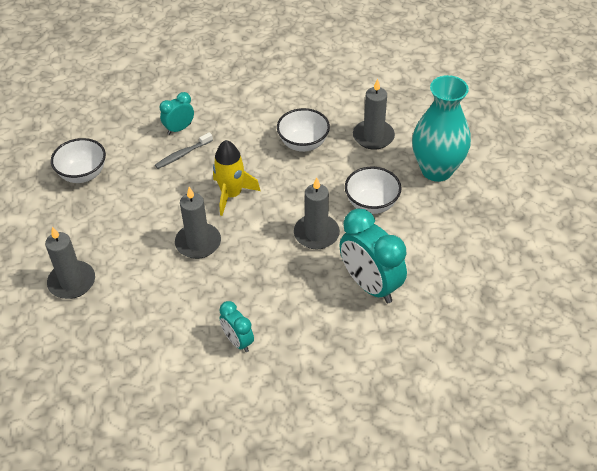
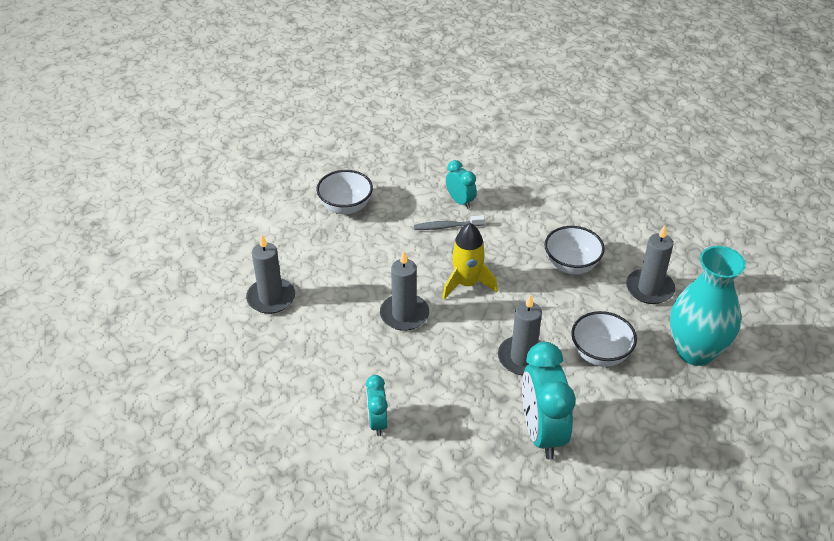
camera: 30 degrees right, 5 degrees down
(179, 129) = (460, 201): turquoise clock -> turquoise clock turned 60 degrees clockwise

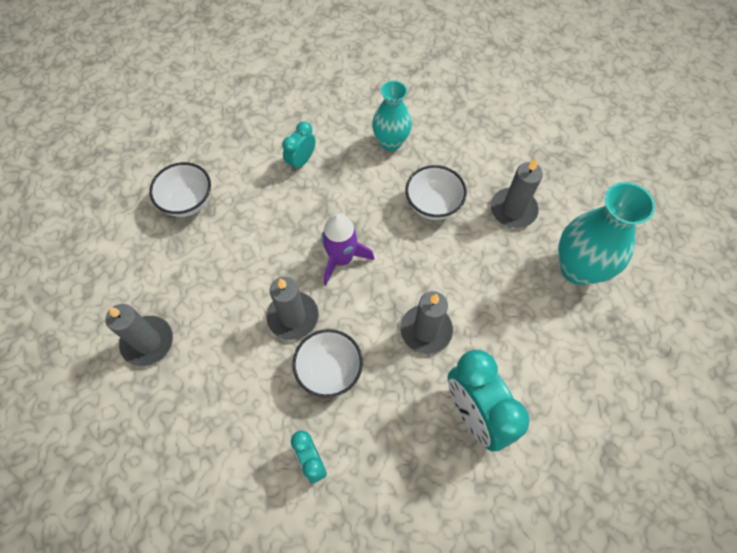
camera: 20 degrees left, 20 degrees up
(446, 226) = (298, 195): grey toothbrush -> none
(460, 201) = (301, 161): turquoise clock -> turquoise clock turned 90 degrees counterclockwise
(466, 283) = (341, 258): yellow rocket -> purple rocket
(551, 207) = (390, 142): none -> turquoise vase
(600, 354) = (495, 301): white bowl -> white bowl (329, 371)

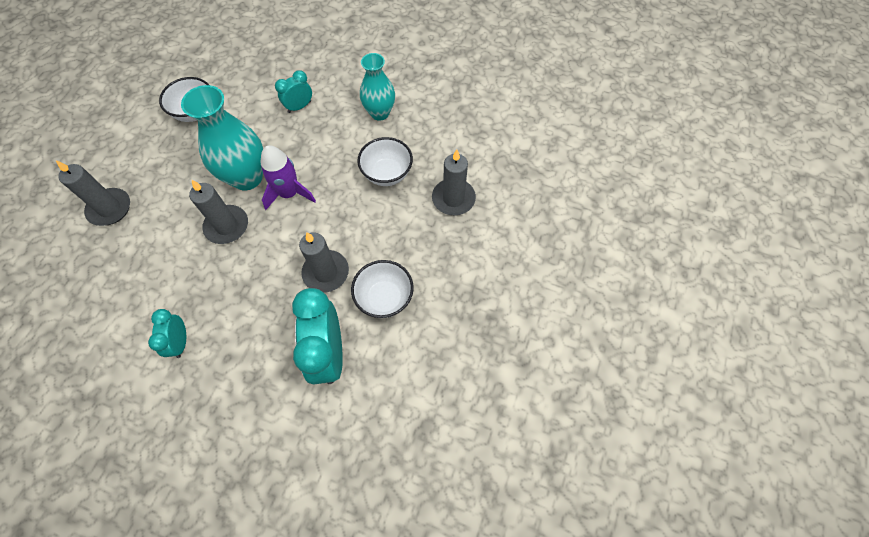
camera: 20 degrees right, 0 degrees up
(329, 371) = (232, 278): white bowl -> white bowl (384, 298)
(578, 268) = (483, 265): turquoise vase -> turquoise vase (247, 177)

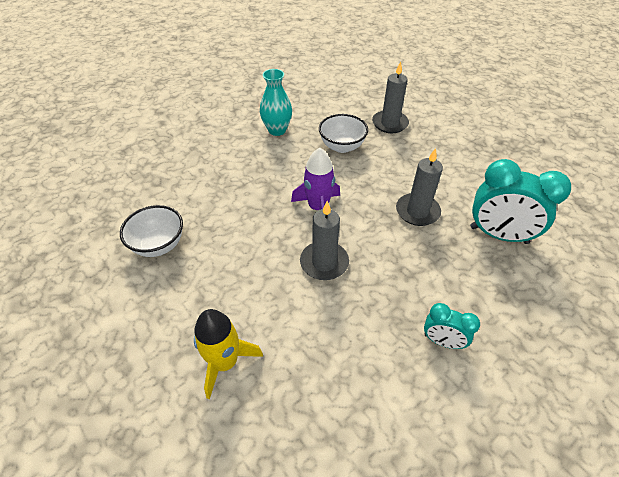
camera: 60 degrees left, 15 degrees down
(110, 208) = (225, 362): grey candle -> yellow rocket
(247, 177) = (277, 230): turquoise vase -> none
(299, 107) = (225, 171): turquoise clock -> none
(384, 298) = (460, 186): white bowl -> none

